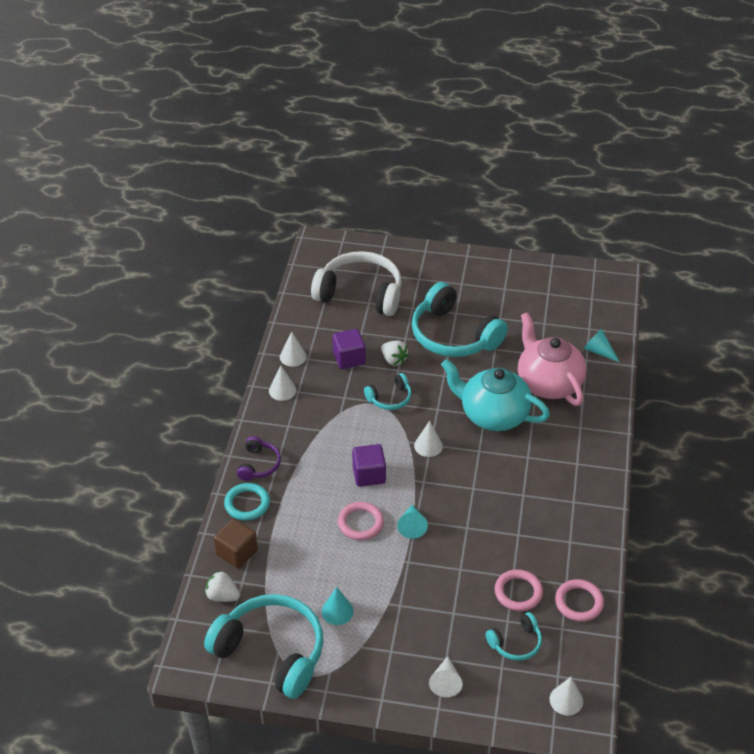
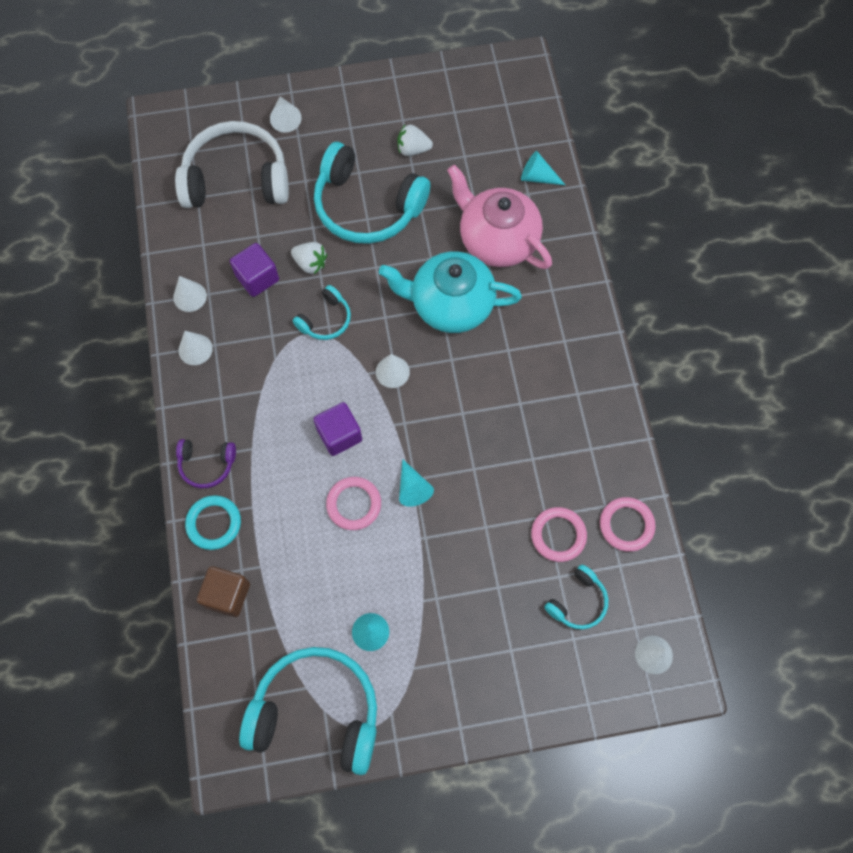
camera: 20 degrees left, 25 degrees up
(222, 596) = (233, 659): white strawberry -> white strawberry (413, 149)
(258, 465) = (207, 464): purple headphones -> purple headphones turned 105 degrees clockwise
(445, 682) = (520, 679): white cone -> white cone (285, 119)

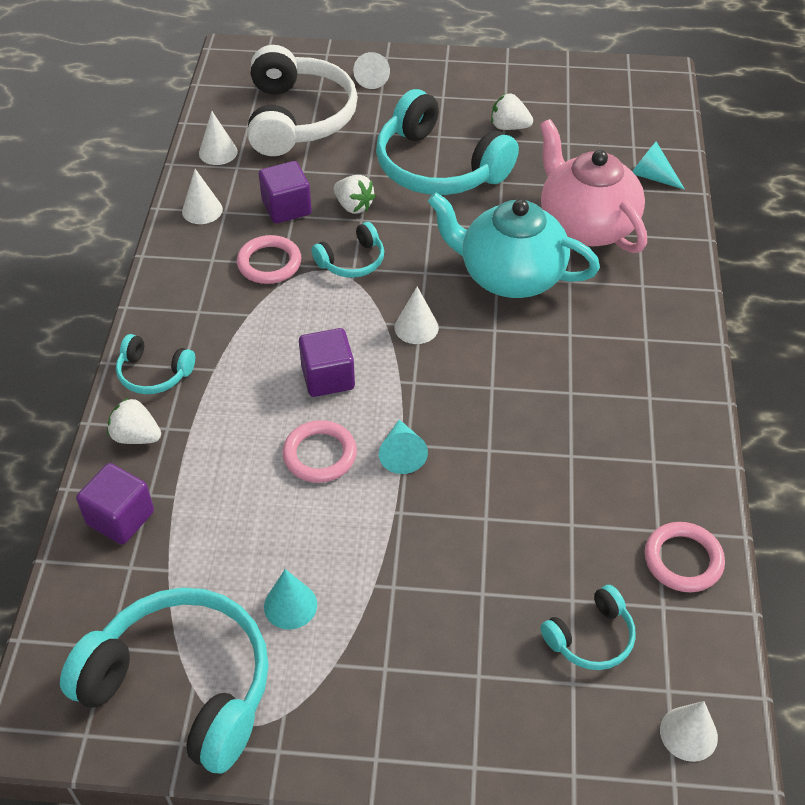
camera: 15 degrees right, 20 degrees down
(195, 349) = (187, 259): white cone -> white cone (218, 152)
(207, 464) = (153, 373): purple headphones -> turquoise headphones
(214, 523) = (136, 436): turquoise ring -> white strawberry
(227, 594) = (120, 518): brown cube -> purple cube
(236, 179) = (298, 118): white headphones -> white headphones turned 75 degrees clockwise
(558, 535) = (583, 550): pink ring -> pink ring (269, 263)

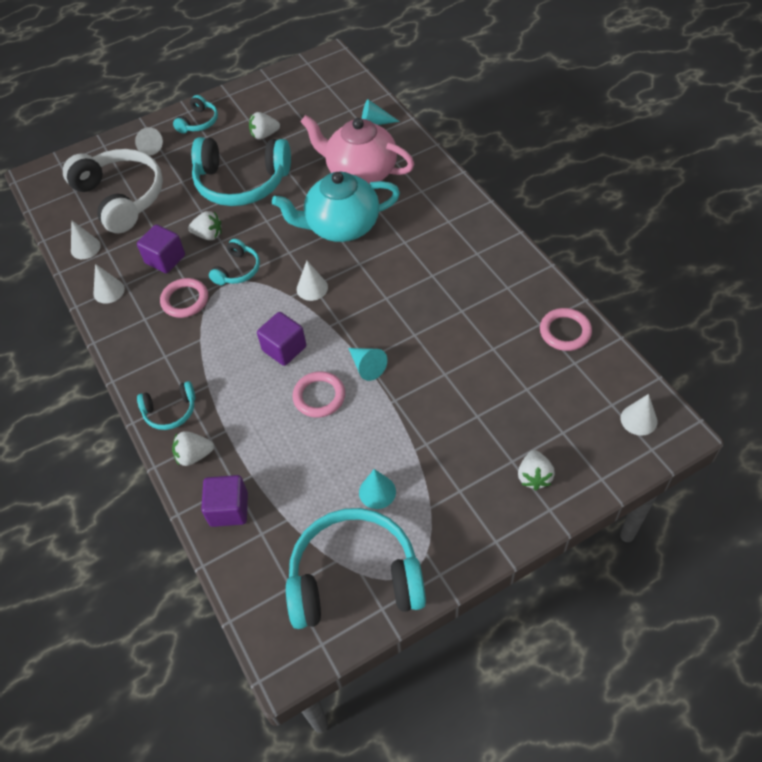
camera: 30 degrees left, 5 degrees up
(489, 713) = (534, 477): none -> white strawberry
(591, 637) = (552, 402): turquoise headphones -> turquoise headphones (199, 122)

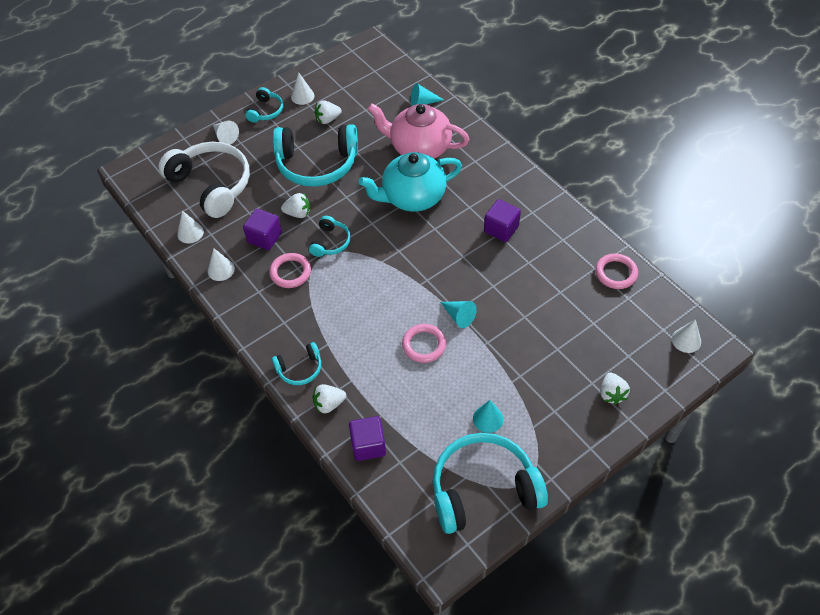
camera: 10 degrees left, 0 degrees up
(284, 348) = (386, 307): purple cube -> purple cube (501, 229)
(312, 288) = (398, 253): white cone -> white cone (302, 96)

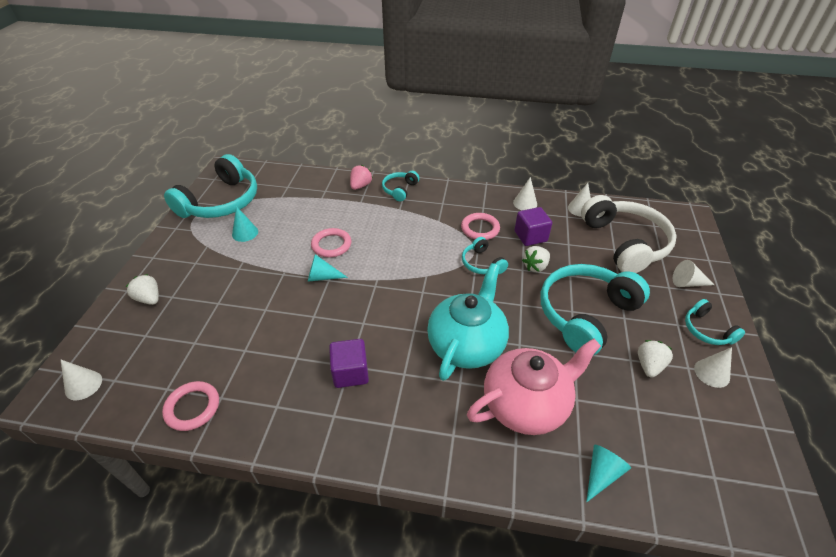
camera: 135 degrees right, 10 degrees down
(211, 185) = (625, 243): white headphones -> white headphones turned 105 degrees counterclockwise
(329, 404) = (360, 186): white strawberry -> pink strawberry
(368, 445) = (314, 183): purple cube -> none

